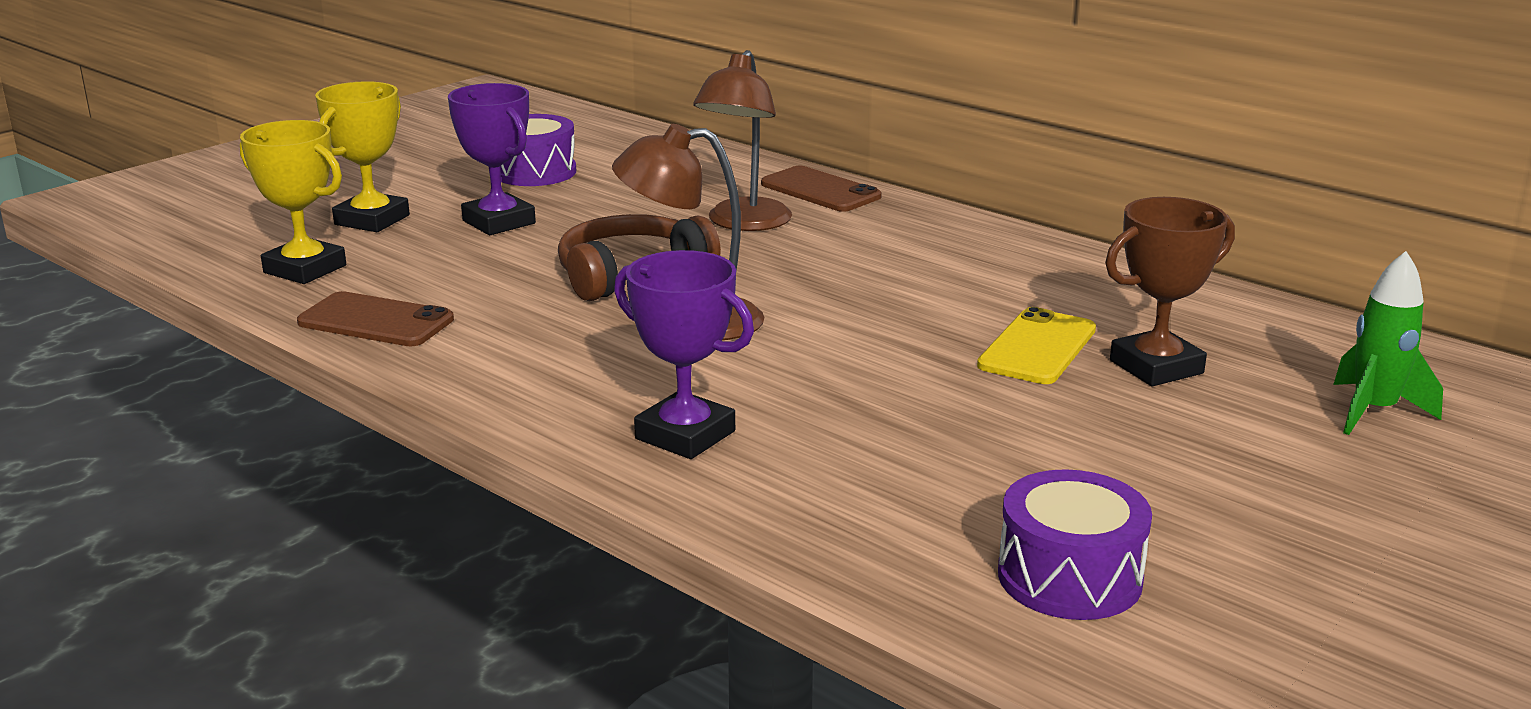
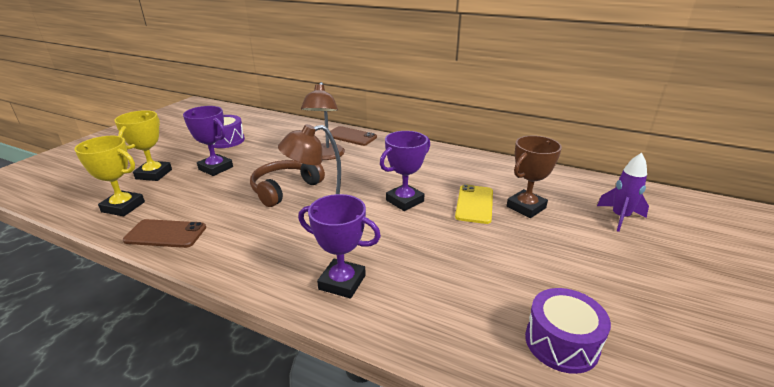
camera: 15 degrees left, 5 degrees up
(881, 324) = (404, 201): none -> purple trophy
(1373, 412) = (620, 217): green rocket -> purple rocket

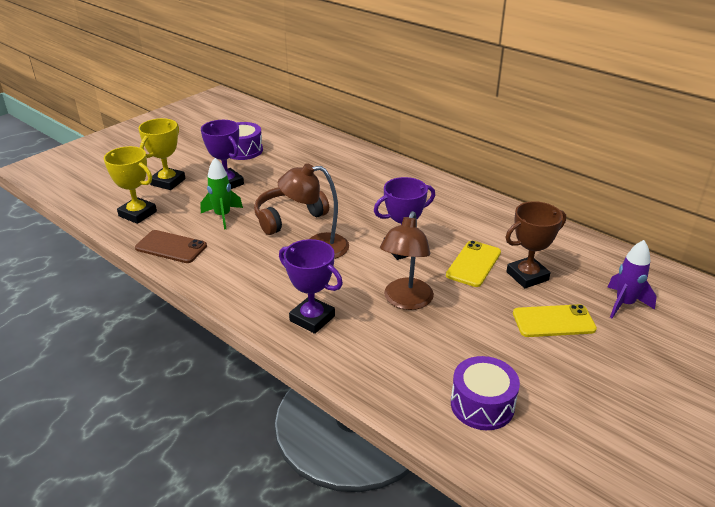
camera: 15 degrees right, 5 degrees up
(217, 197) = (222, 216): none -> green rocket
(325, 156) = (340, 184): brown lamp -> brown lamp (405, 301)
(351, 136) = (376, 163): brown phone -> none
(573, 243) = (553, 321): none -> yellow phone

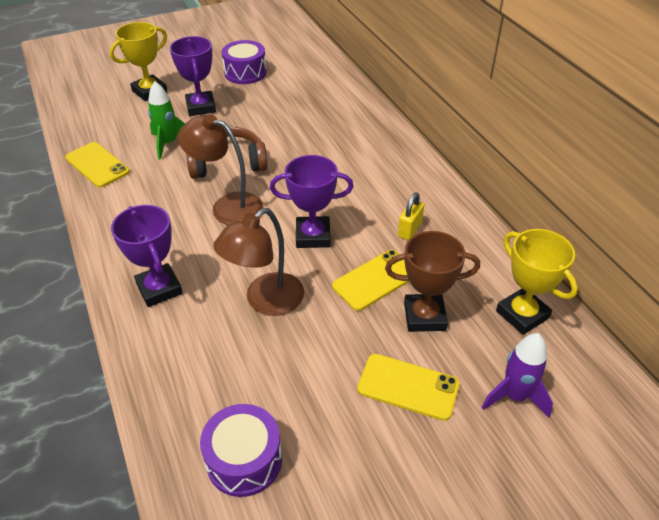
camera: 25 degrees right, 10 degrees up
(137, 214) = (97, 120): yellow trophy -> yellow trophy (522, 314)
(171, 247) = (97, 165): brown phone -> yellow phone
(469, 226) = (409, 230): none -> yellow padlock

